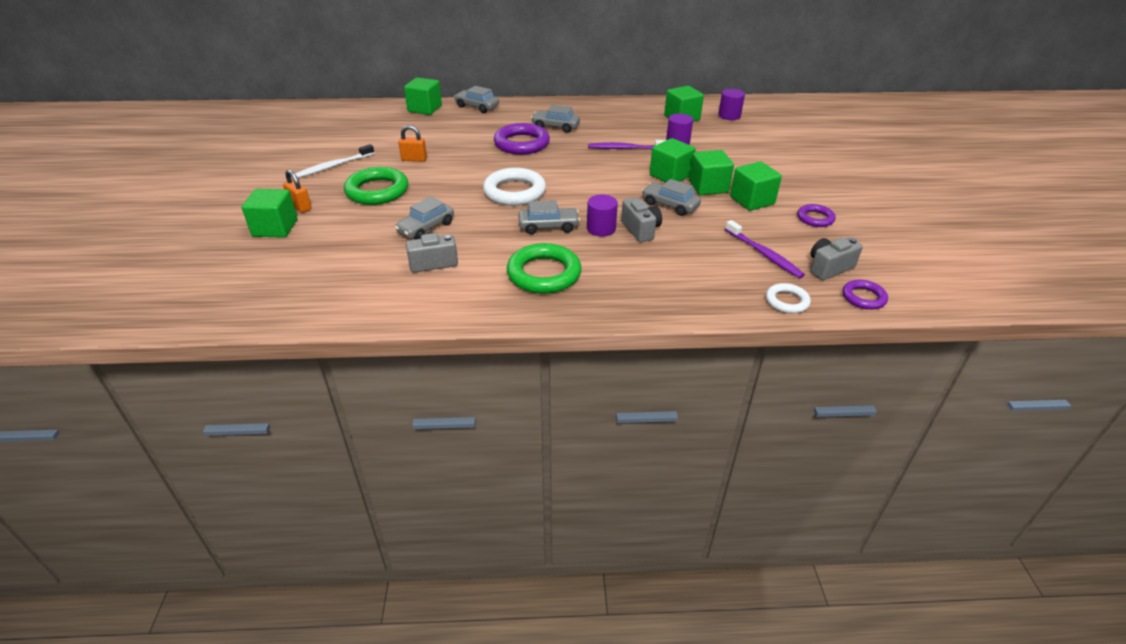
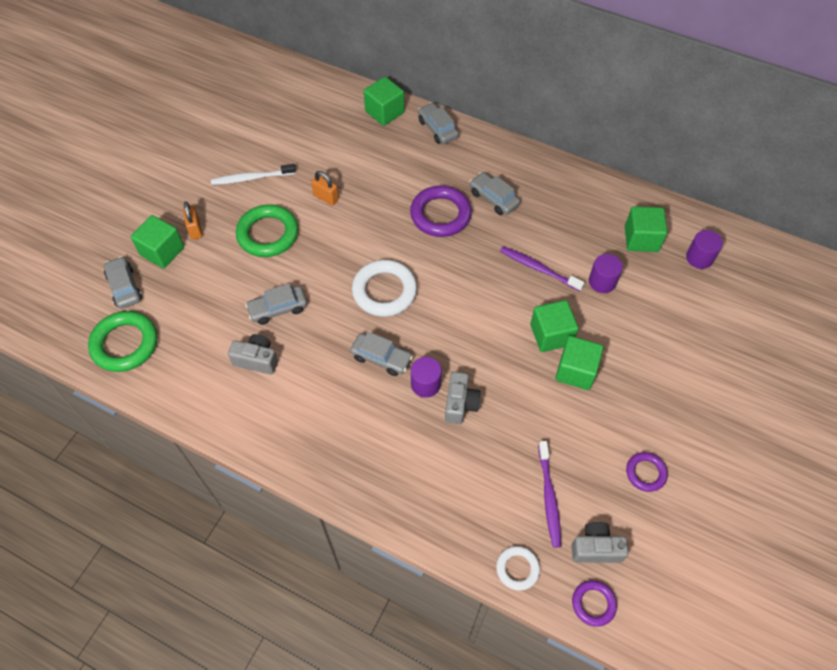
camera: 30 degrees right, 20 degrees up
(544, 274) = (335, 421): green ring -> green ring (125, 344)
(670, 205) = (515, 381): grey car -> grey car (124, 287)
(752, 200) = (603, 414): green cube -> none

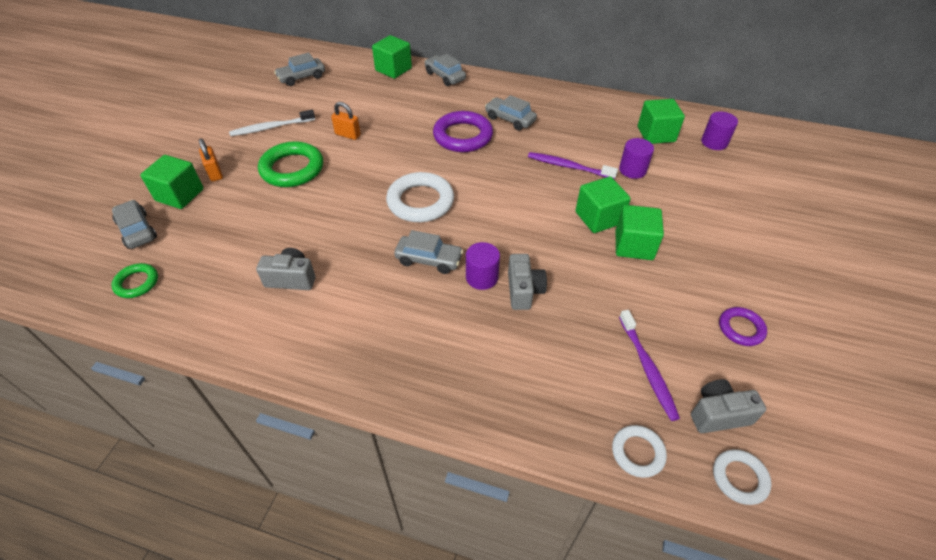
camera: 10 degrees left, 10 degrees down
(125, 344) = (137, 283): green ring -> green ring, size x0.56
(278, 309) = (310, 230): grey car -> grey car (301, 77)
(593, 604) = (739, 478): purple ring -> white ring

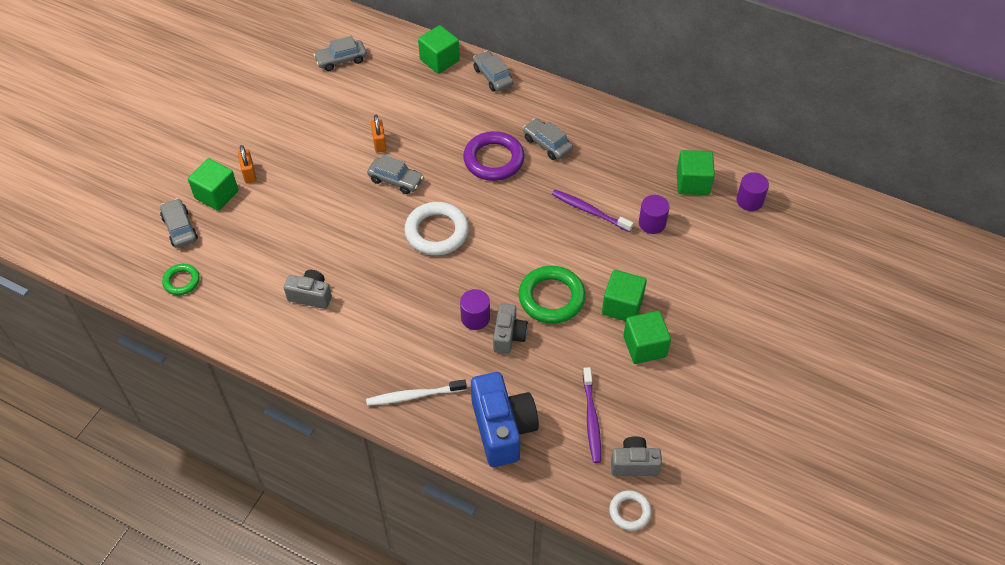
camera: 10 degrees right, 5 degrees up
(271, 128) = (305, 124): white toothbrush -> white toothbrush (413, 396)
(292, 169) = (321, 178): green ring -> green ring (551, 298)
(348, 135) = (379, 143): orange padlock -> orange padlock turned 45 degrees clockwise
(429, 259) = (432, 294): grey car -> grey car (396, 180)
(547, 396) = (502, 429): none -> blue camera
(598, 218) = (599, 272): green cube -> green cube (644, 346)
(637, 452) = (559, 482): white ring -> none
(741, 328) = (685, 397): purple ring -> none

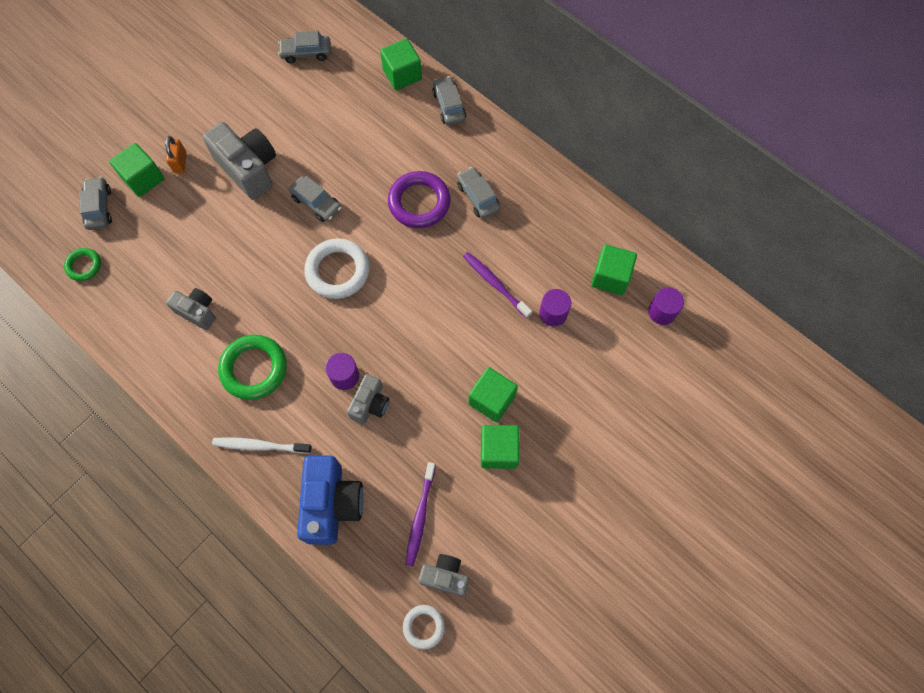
camera: 15 degrees right, 15 degrees up
(319, 165) = (249, 169): none -> grey camera
(379, 143) = (314, 157): orange padlock -> none
(551, 298) = (425, 373): green ring -> green ring (254, 369)

